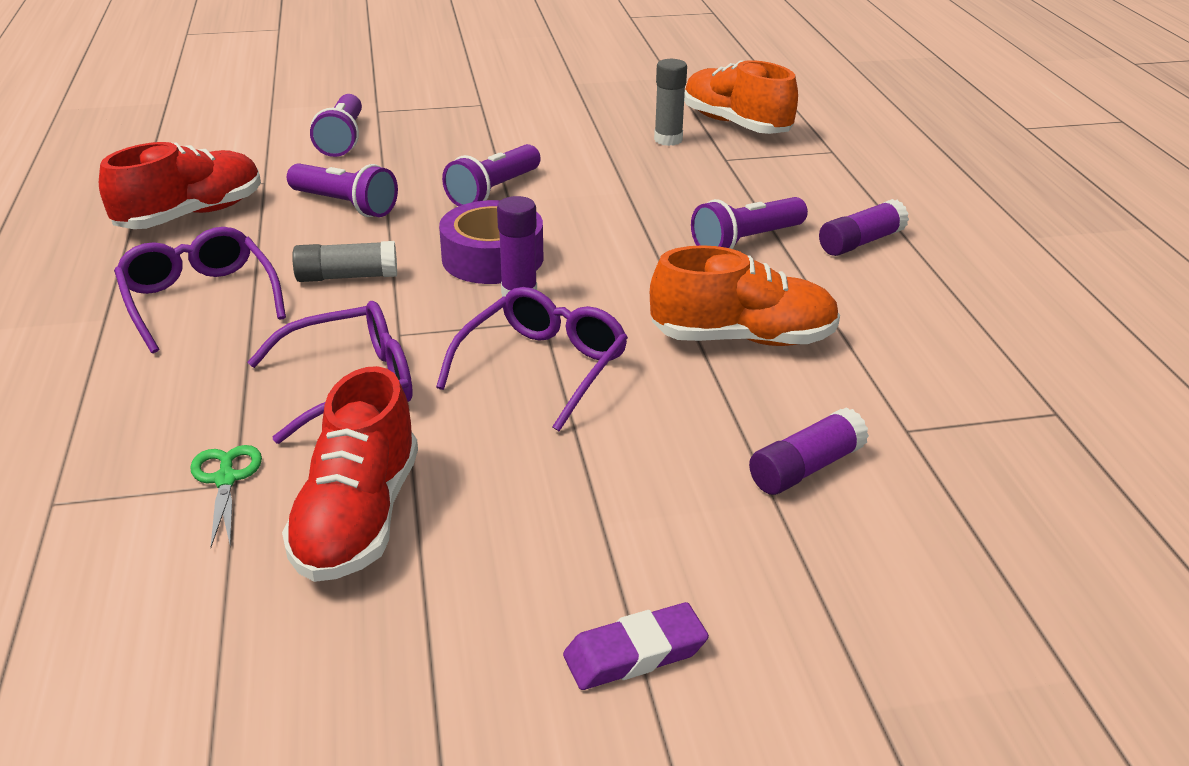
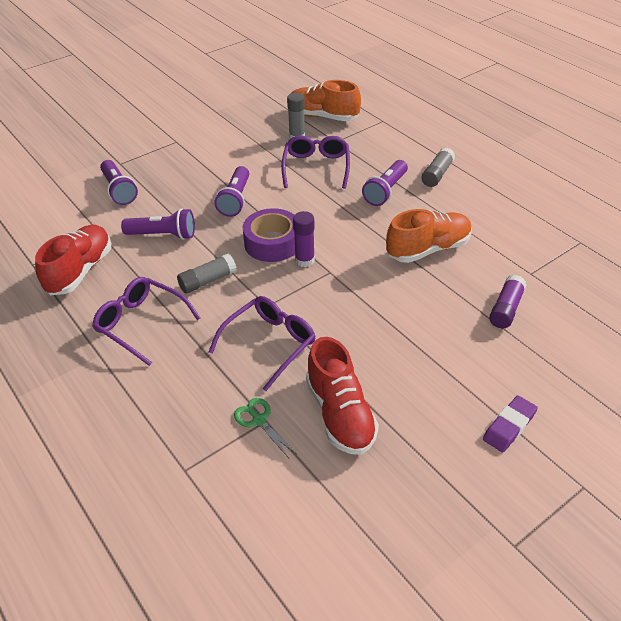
camera: 25 degrees left, 10 degrees up
(543, 367) = (352, 299): purple glasses -> purple glasses (316, 167)
(861, 242) = (437, 174): purple glue stick -> grey glue stick

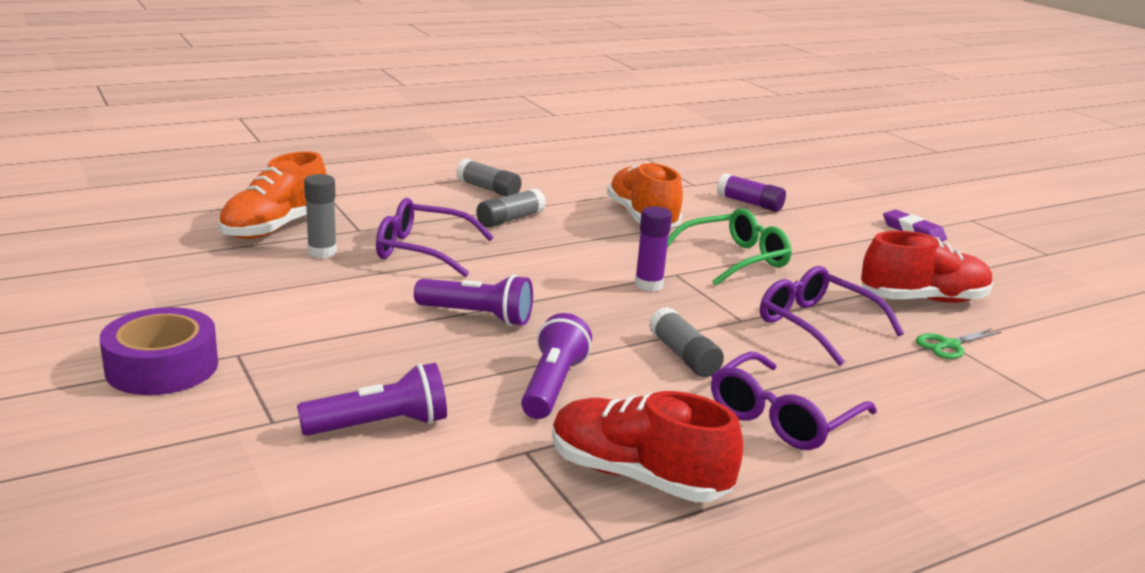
camera: 85 degrees left, 20 degrees down
(272, 243) = (603, 301): purple tape -> purple tape (162, 367)
(371, 301) = (735, 259): none -> green glasses
(386, 191) = (510, 219): purple flashlight -> grey glue stick

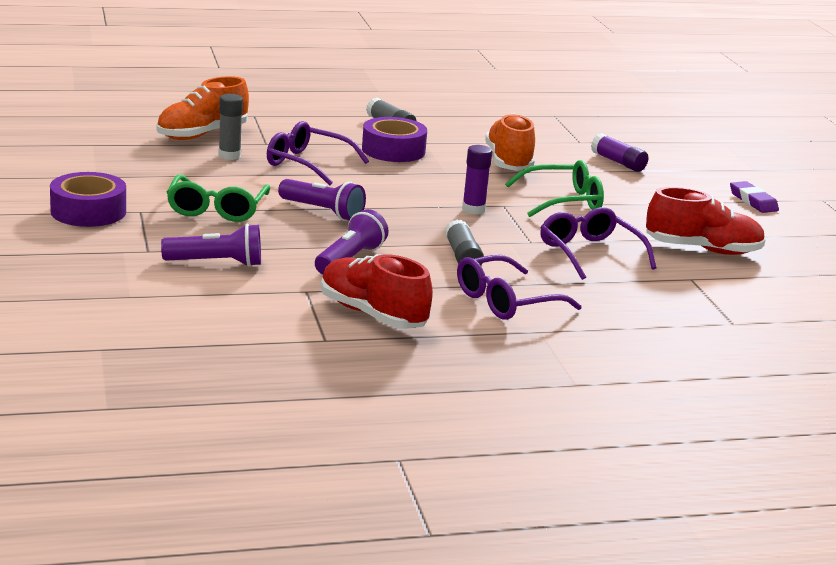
camera: 15 degrees right, 0 degrees up
(340, 334) = (216, 209): none -> green glasses
(510, 219) = (393, 150): grey glue stick -> purple tape
(949, 345) = (690, 281): green scissors -> none

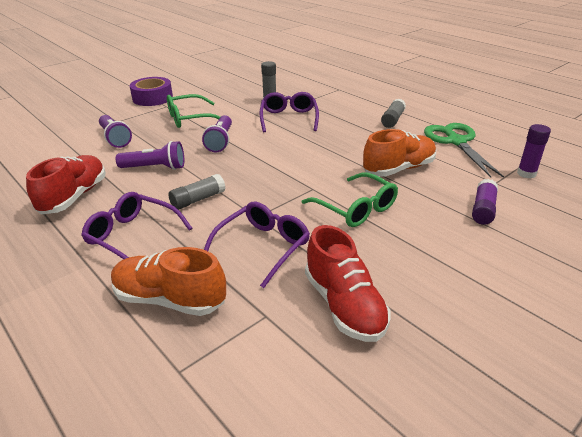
camera: 65 degrees right, 10 degrees up
(202, 134) = (289, 88): orange shoe -> orange shoe (169, 299)
(393, 150) = (351, 131): purple tape -> none
(473, 209) = (288, 181): purple glue stick -> purple glue stick (526, 173)
(482, 123) = (456, 142): none -> green scissors
(753, 201) = (521, 308): purple eraser -> none

